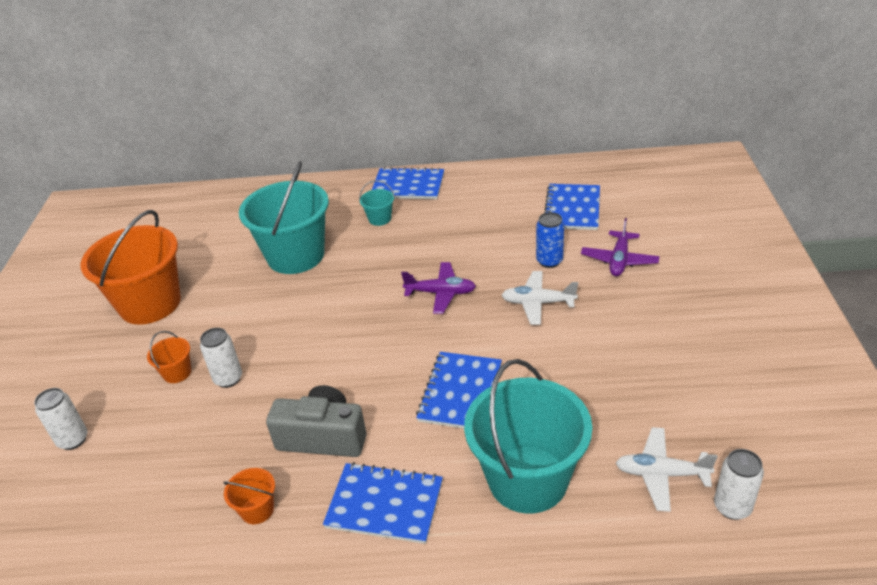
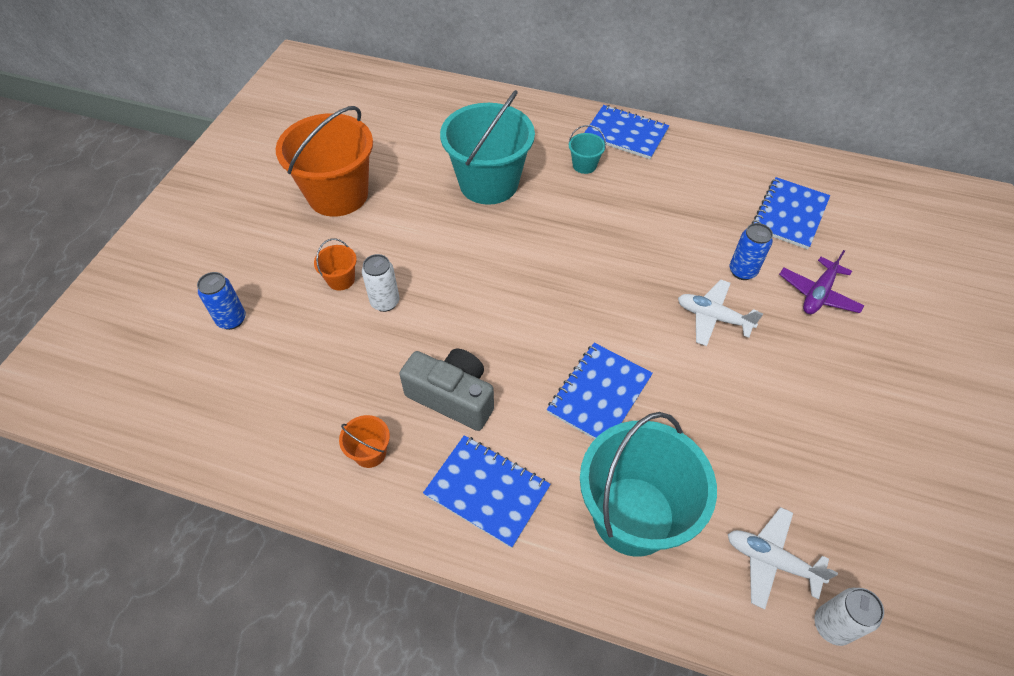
camera: 15 degrees right, 15 degrees up
(73, 440) = (231, 319): white can -> blue can
(441, 293) = (617, 273): purple plane -> none

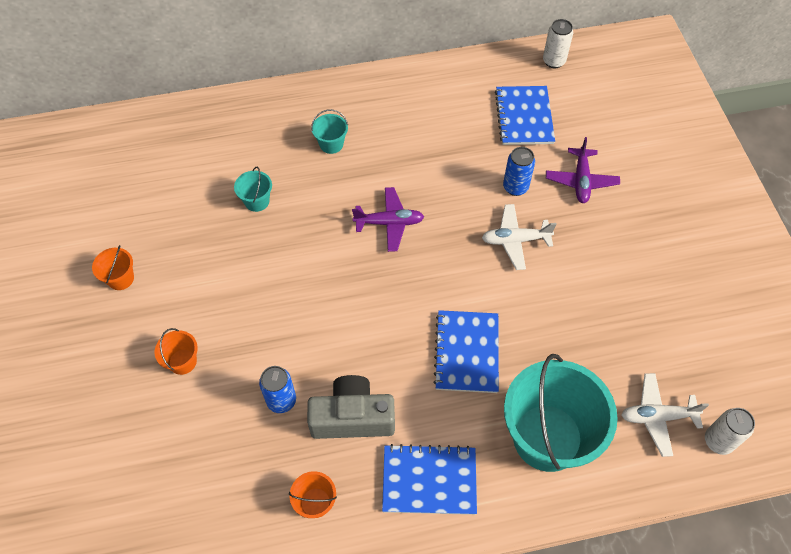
camera: 30 degrees left, 5 degrees up
(231, 319) = (105, 452): blue can -> blue can (281, 401)
(338, 195) = (120, 278): orange bucket -> orange bucket, size x0.42
(385, 302) = (238, 363): white can -> white can (553, 61)
(488, 183) = (257, 201): turquoise bucket -> turquoise bucket, size x0.42
(596, 249) = (389, 223): none -> purple plane
(625, 134) = (349, 96): blue notebook -> none

